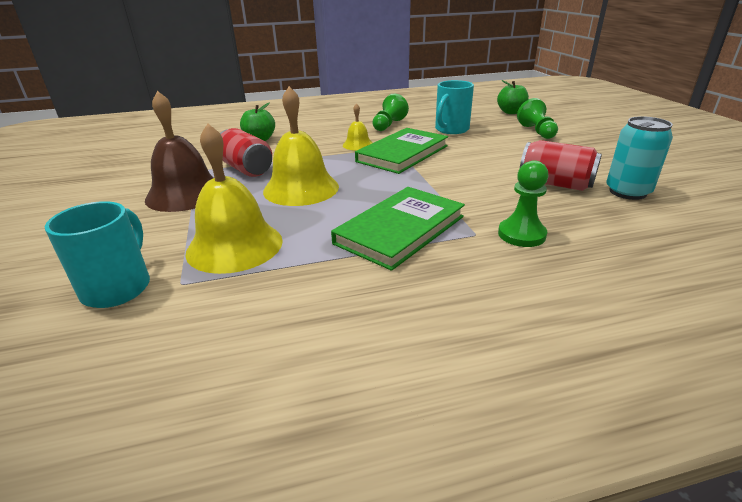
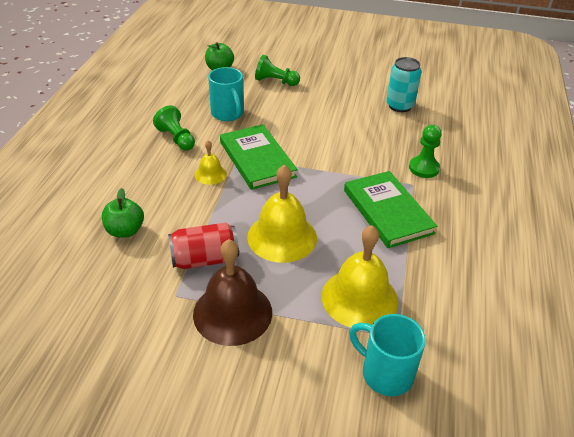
camera: 65 degrees left, 10 degrees up
(555, 184) = (369, 123): red can -> none

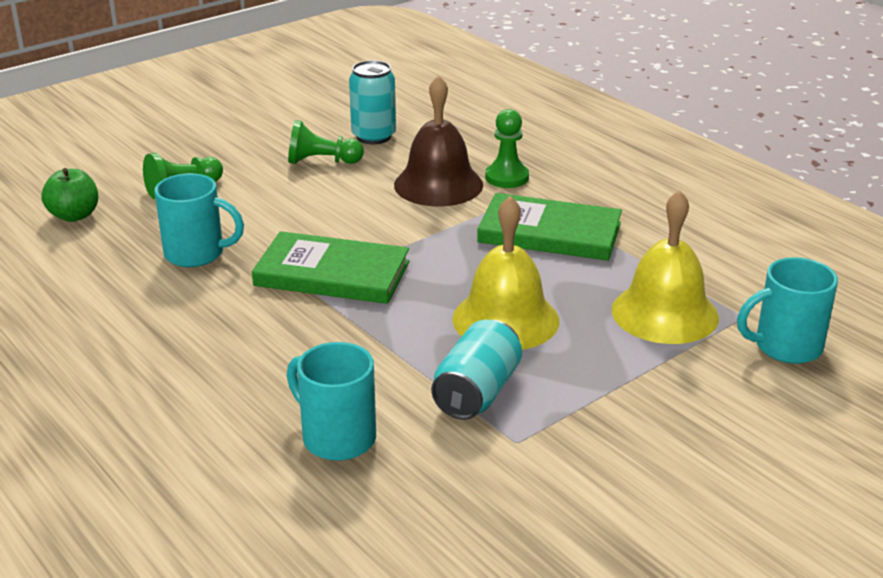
camera: 50 degrees left, 10 degrees down
(125, 231) = (337, 437): green apple -> turquoise mug
(176, 139) = (188, 317): green pawn -> green pawn (322, 161)
(205, 259) = (477, 392): red can -> turquoise can
(210, 174) = (311, 321): yellow bell -> none
(232, 313) = (595, 409): brown bell -> brown bell (438, 184)

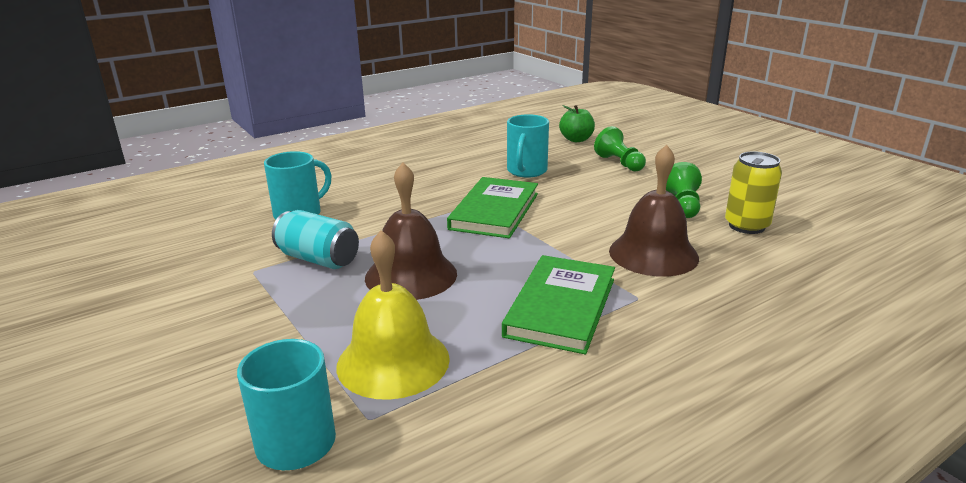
camera: 95 degrees right, 5 degrees down
(373, 136) = (746, 226): turquoise can -> yellow can
(505, 319) = (411, 275): yellow bell -> brown bell
(507, 177) = (681, 290): green pawn -> none

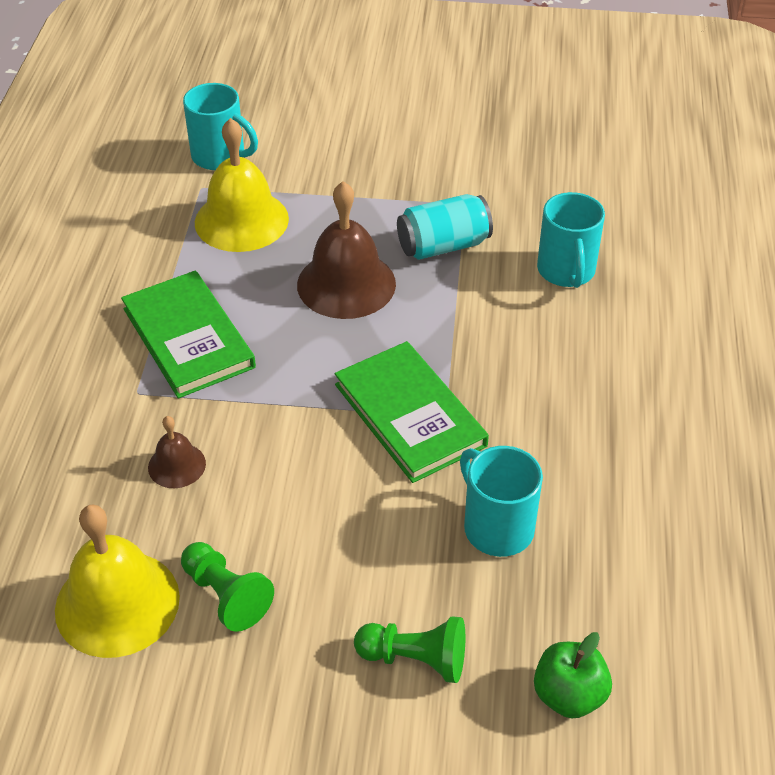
camera: 130 degrees right, 20 degrees up
(653, 254) = (176, 465): brown bell -> brown bell, size x0.51
(746, 226) = (117, 603): yellow can -> yellow bell

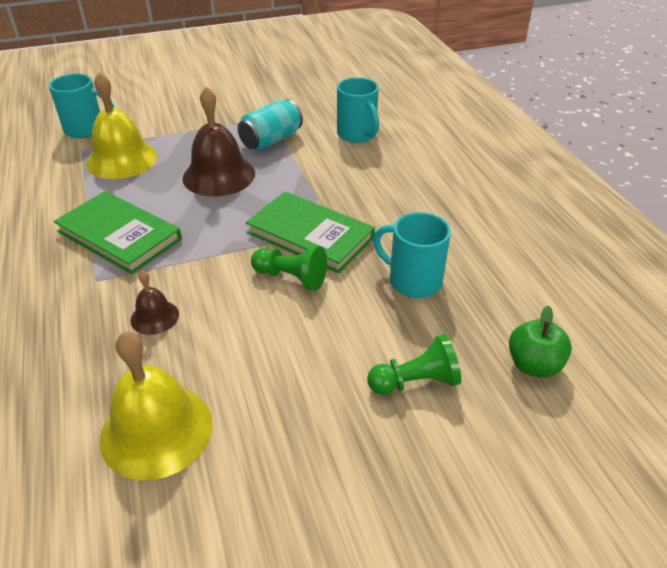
camera: 25 degrees left, 5 degrees down
(226, 595) = (246, 391): green pawn -> green pawn (291, 277)

